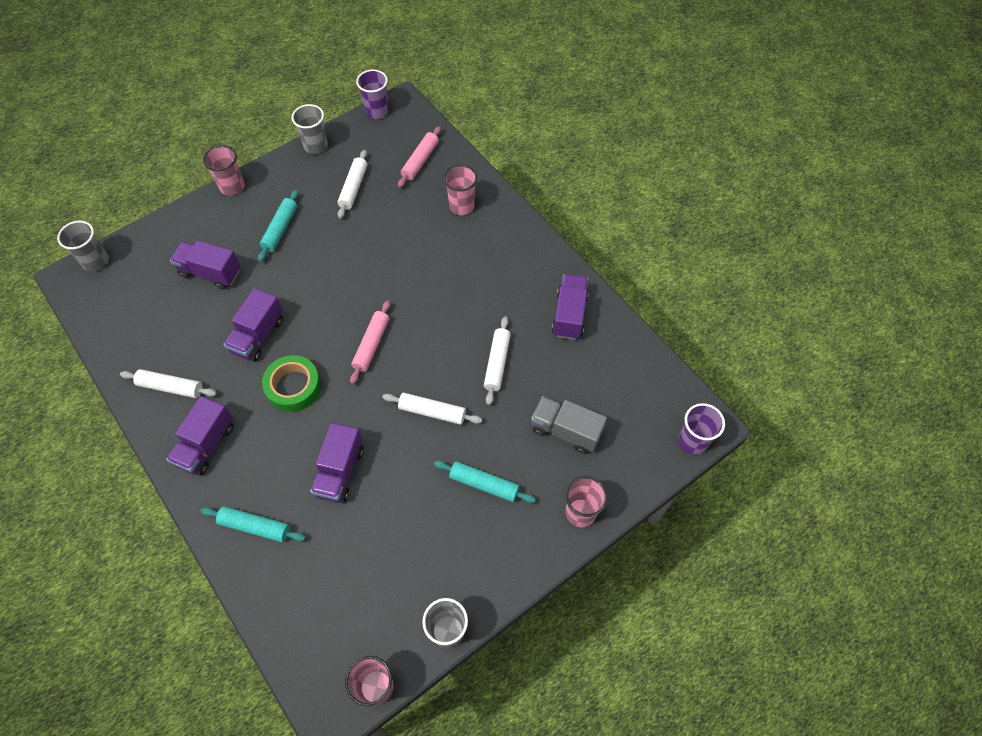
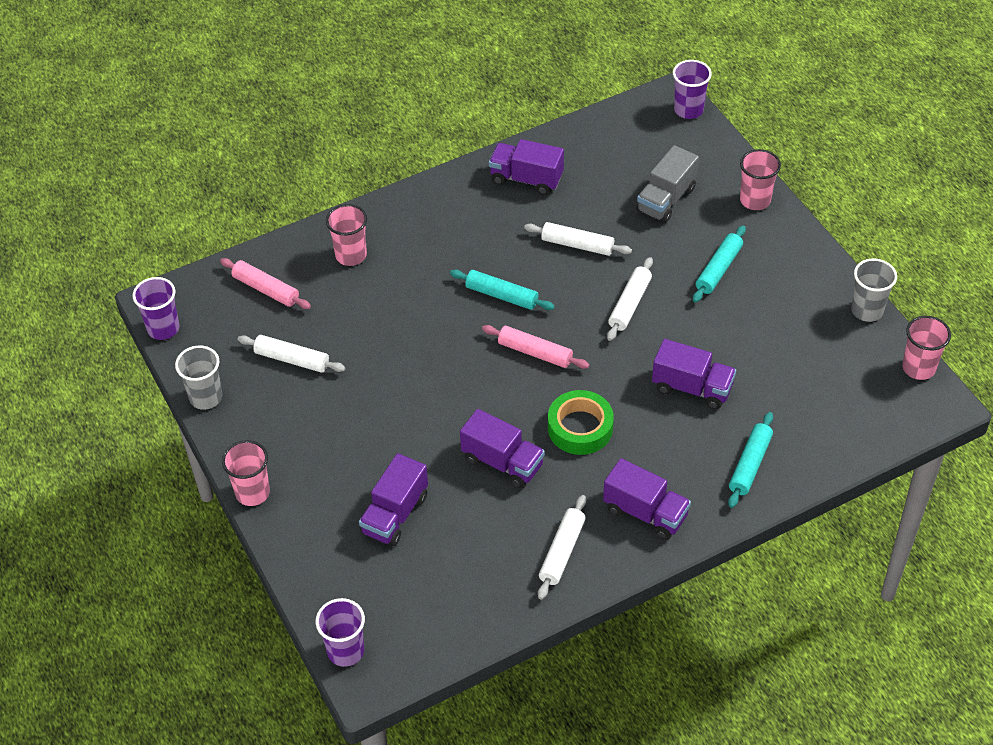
camera: 80 degrees left, 10 degrees down
(96, 261) = (345, 651): grey cup -> purple cup
(280, 229) = (341, 438): turquoise rolling pin -> turquoise rolling pin (502, 295)

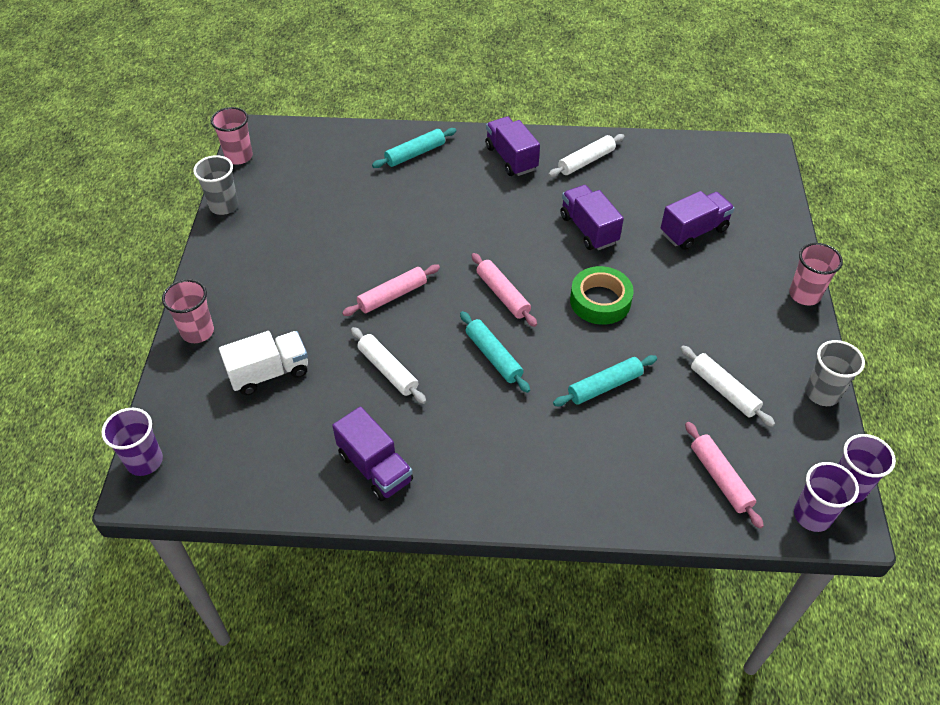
camera: 150 degrees left, 0 degrees up
(345, 651) = (772, 170): purple cup -> purple cup (812, 515)
(351, 255) = (612, 472): pink cup -> none
(580, 428) = (512, 226): green tape -> green tape (600, 301)
(629, 304) = (392, 296): white rolling pin -> pink rolling pin
(666, 199) = (269, 373): grey truck -> white truck
(692, 388) = (405, 214): purple truck -> none
(718, 269) = (294, 288): turquoise rolling pin -> turquoise rolling pin (604, 386)

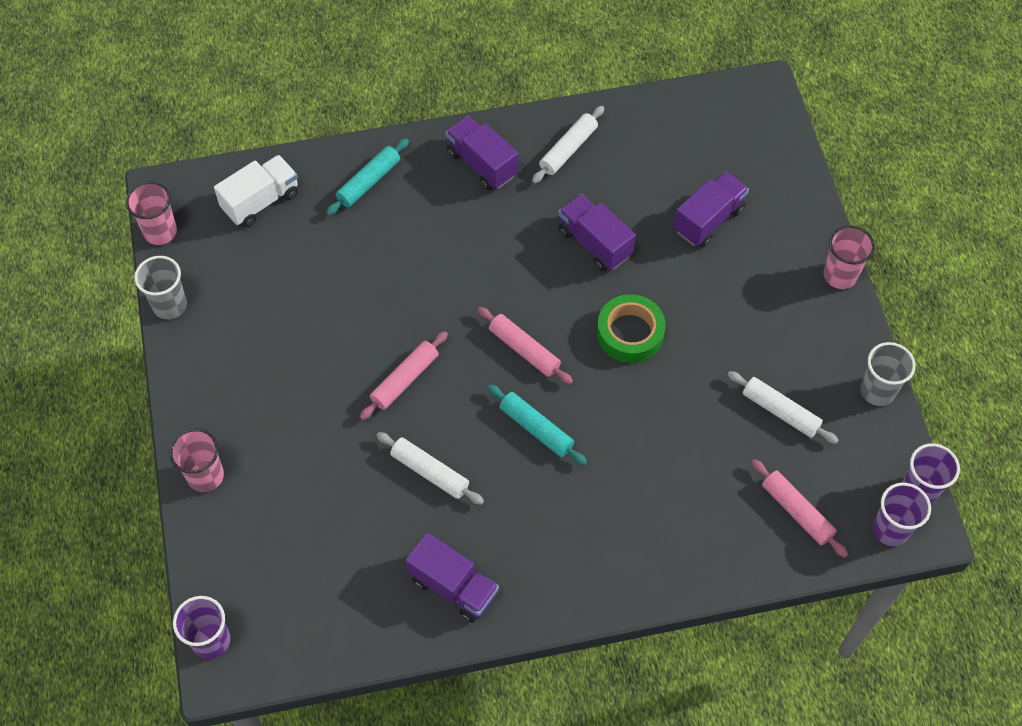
camera: 15 degrees left, 10 degrees up
(269, 373) = (304, 506): white truck -> white truck (261, 201)
(604, 386) = (660, 436): turquoise rolling pin -> none

